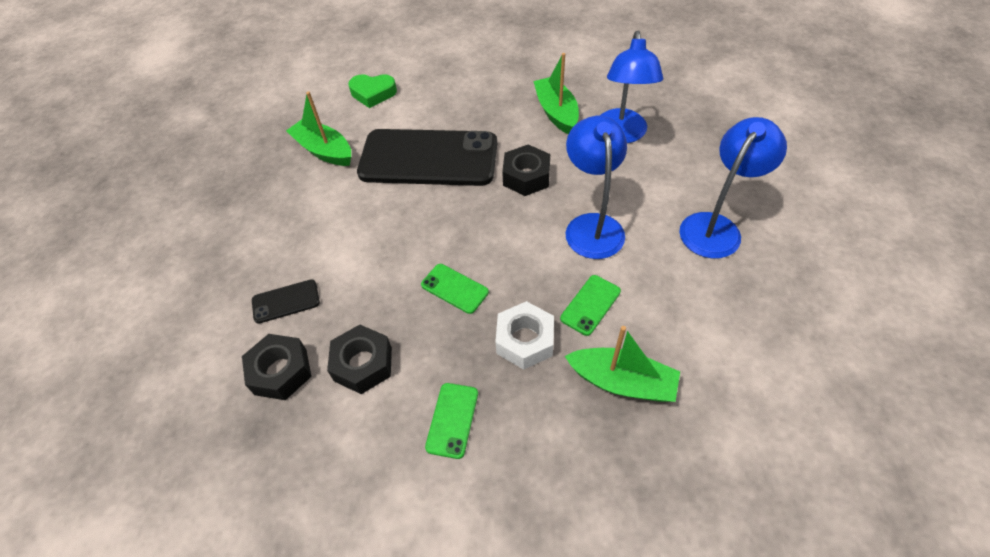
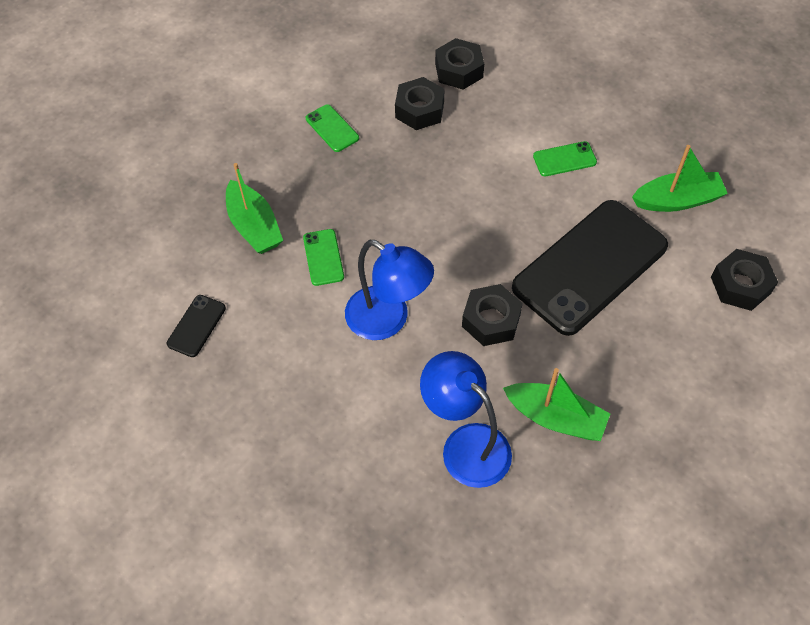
camera: 130 degrees right, 5 degrees up
(286, 301) = (517, 98): black phone -> black phone (196, 326)
(373, 93) = (740, 285): green heart -> black nut
(454, 288) = (426, 191): green phone -> green phone (564, 159)
(525, 340) = (341, 200): white nut -> none
(622, 382) = (254, 226): green boat -> green boat turned 90 degrees counterclockwise
(716, 227) = (289, 406): blue lamp -> none

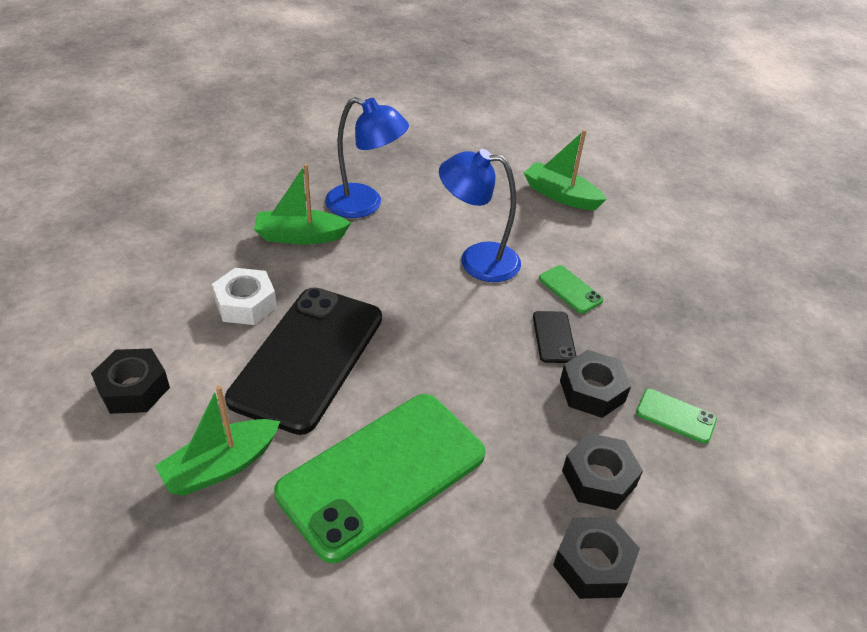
camera: 150 degrees right, 15 degrees down
(196, 326) = (623, 217): black phone -> black phone (553, 337)
(254, 226) = (653, 295): green boat -> green boat (560, 195)
(491, 320) = (386, 285): black nut -> black nut (592, 391)
(564, 159) = (382, 473): green phone -> green phone, size x2.47
(632, 343) = (246, 304): none -> white nut

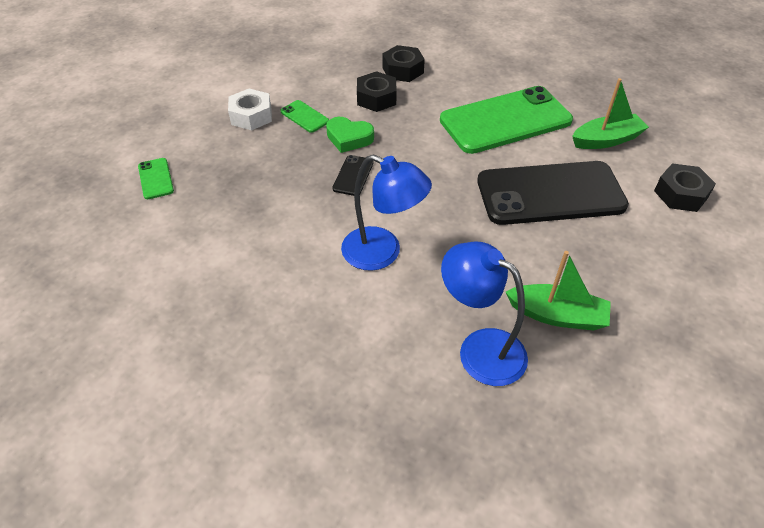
camera: 160 degrees left, 5 degrees up
(246, 304) = (606, 247): white nut -> white nut (251, 116)
(308, 357) = (550, 193): black phone -> black phone turned 45 degrees clockwise
(560, 195) = (245, 320): green boat -> none
(570, 289) = (313, 210): green phone -> green phone (156, 179)
(592, 391) = (349, 138): black nut -> green heart

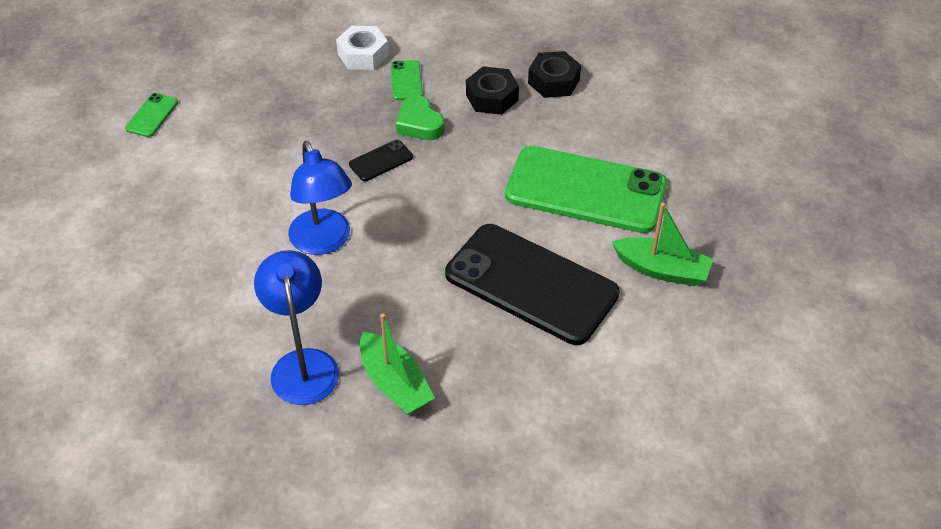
camera: 40 degrees right, 0 degrees up
(156, 179) = (230, 72): green phone -> green phone (152, 115)
(680, 194) = (659, 366): black nut -> none

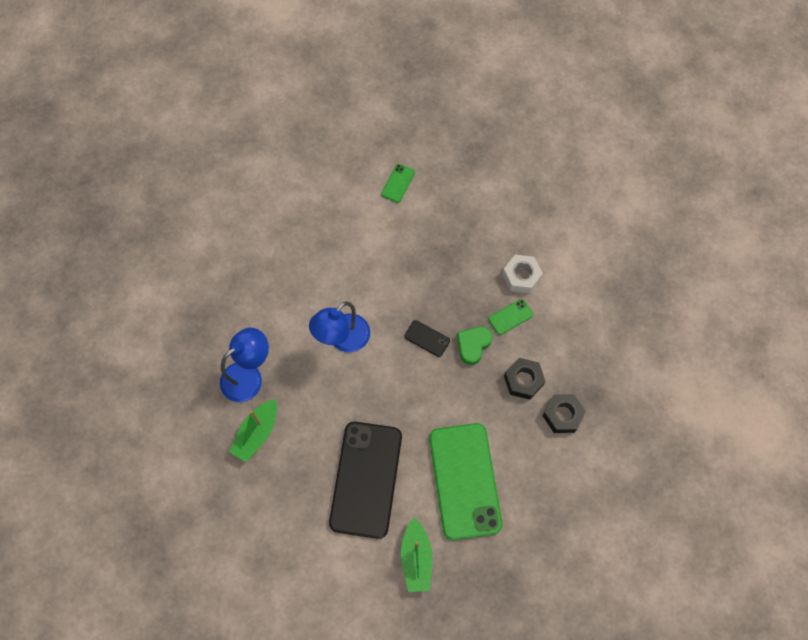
camera: 65 degrees right, 20 degrees up
(152, 115) = (398, 183): green phone -> green phone turned 60 degrees counterclockwise

